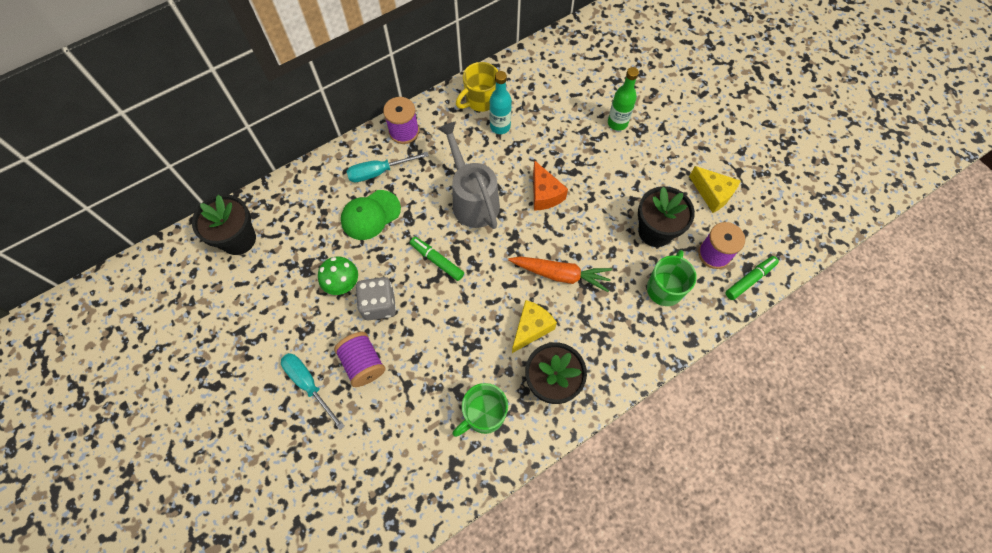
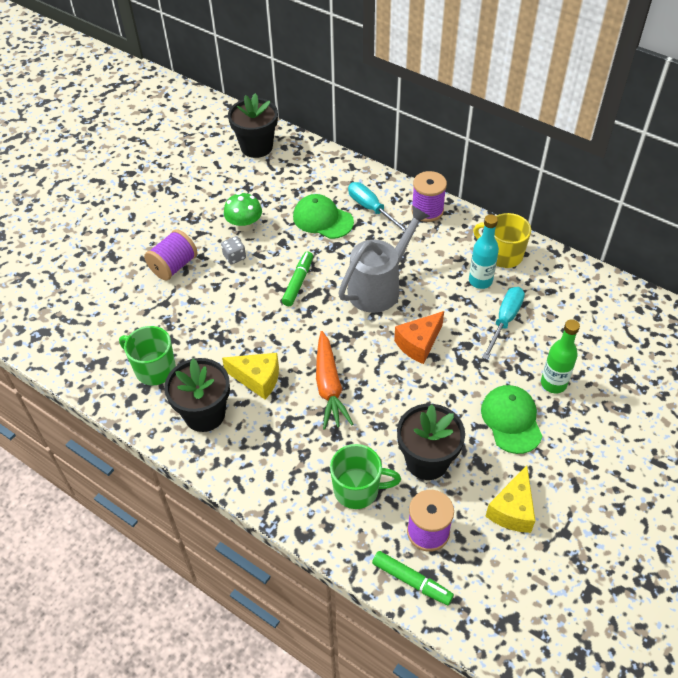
camera: 70 degrees right, 15 degrees down
(308, 384) = (142, 238): turquoise screwdriver -> turquoise screwdriver (505, 320)
(379, 304) = (234, 257): grey dice -> grey dice, size x0.58
(639, 162) = (511, 420): none -> green cap

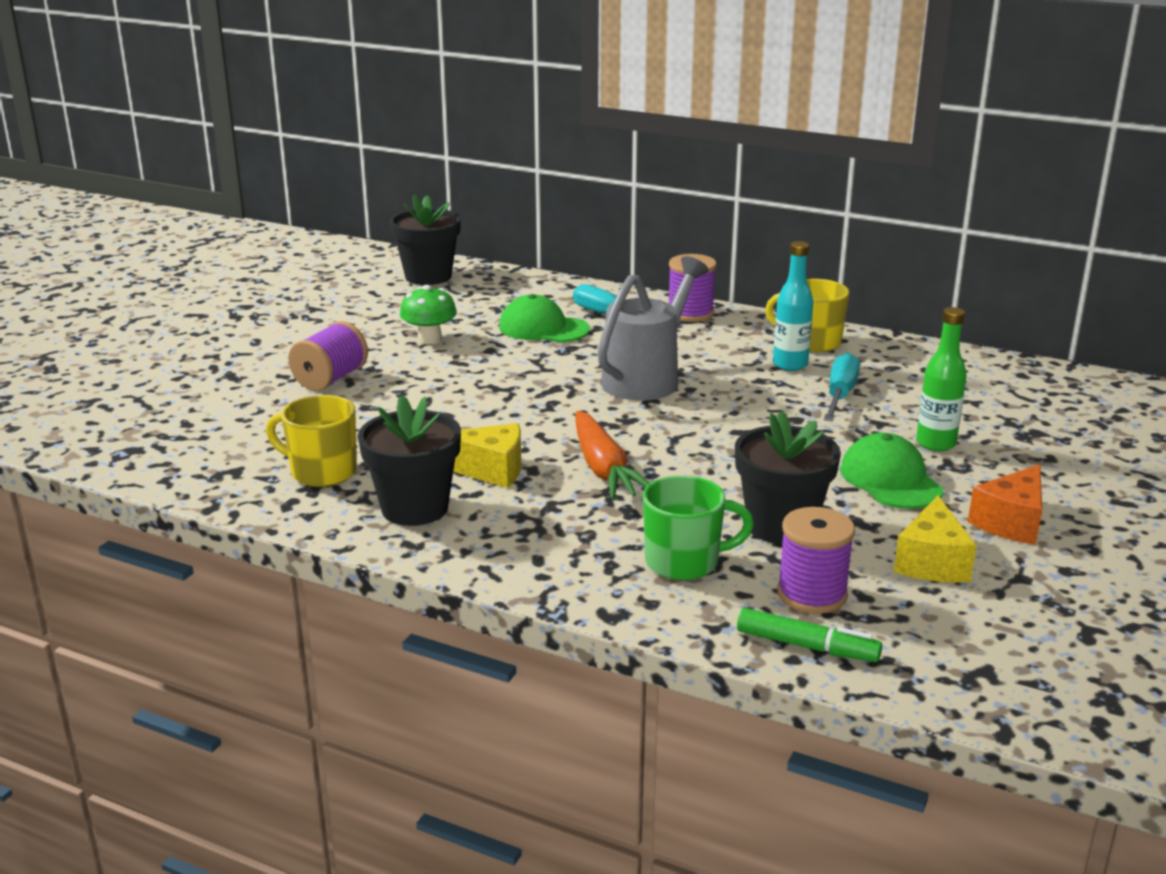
camera: 10 degrees left, 25 degrees down
(154, 369) = (322, 472): green mug -> yellow mug
(234, 257) = (422, 366): grey dice -> none
(298, 282) = (525, 382): green marker -> none
(419, 344) = (724, 422): orange cheese -> orange cheese (1011, 522)

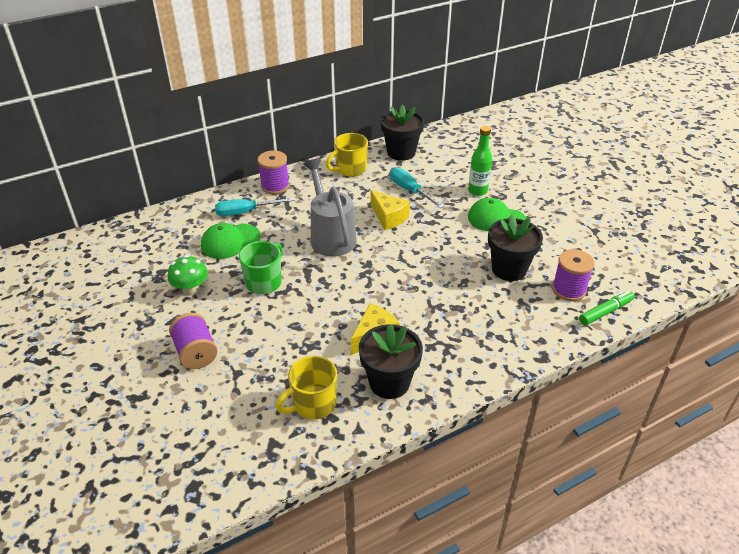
camera: 55 degrees left, 15 degrees up
(428, 276) = (100, 251): black flower pot -> black flower pot (401, 152)
(604, 469) = (410, 296): orange carrot -> none
(684, 562) = (516, 313): green mug -> green mug (264, 282)
(790, 365) = (365, 187): turquoise bottle -> none
(932, 562) = (568, 245): yellow cheese -> yellow cheese (388, 217)
(1011, 522) = (554, 209): orange cheese -> none

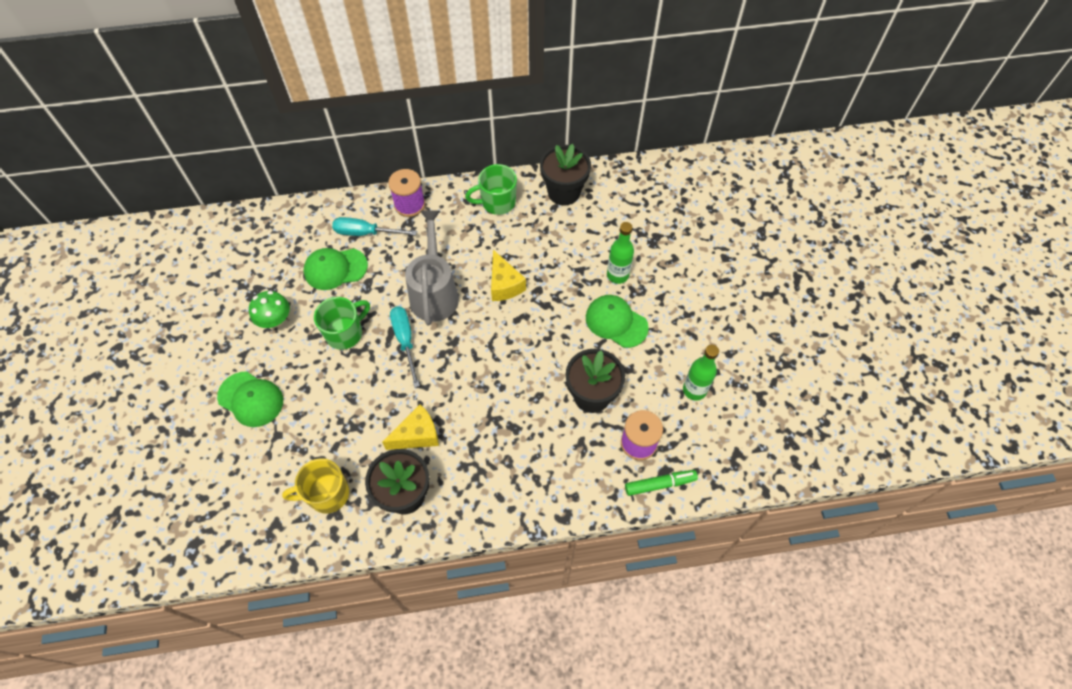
camera: 20 degrees right, 20 degrees up
(196, 353) = (251, 399): purple spool -> green cap
(350, 169) = (497, 202): yellow mug -> green mug
(410, 190) = (545, 252): turquoise screwdriver -> turquoise screwdriver (405, 341)
(588, 245) = (694, 390): none -> green bottle

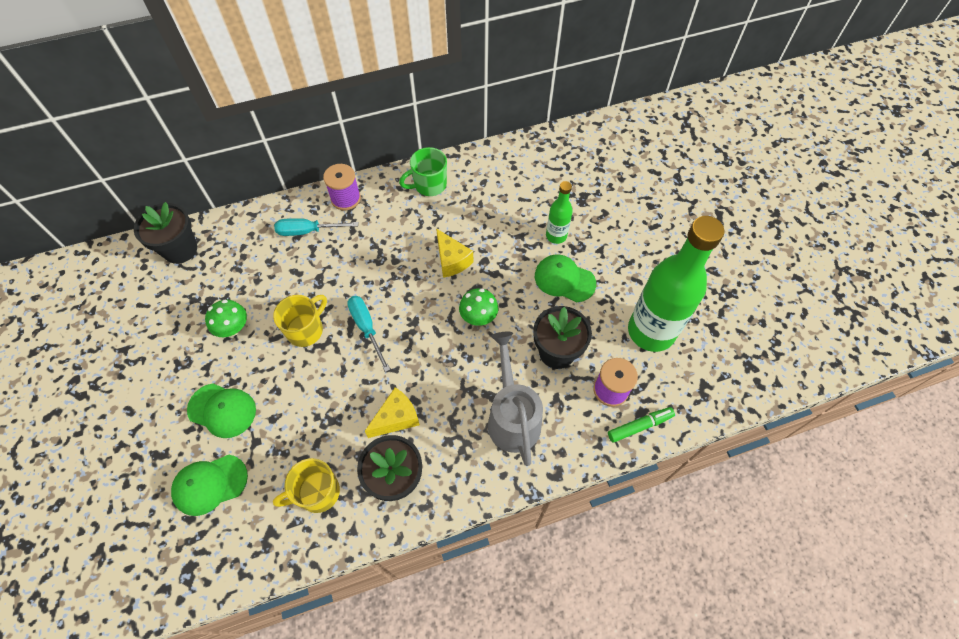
camera: 10 degrees left, 0 degrees up
(335, 269) = (284, 269): green cap -> green cap (210, 484)
(345, 333) = (306, 330): green mug -> yellow mug
(434, 292) = (386, 277): grey watering can -> grey watering can (512, 416)
(519, 347) = (478, 317): none -> green mushroom
(564, 192) = (489, 167): black flower pot -> black flower pot (180, 249)
(694, 390) = (651, 331): green bottle -> green bottle, size x2.08

